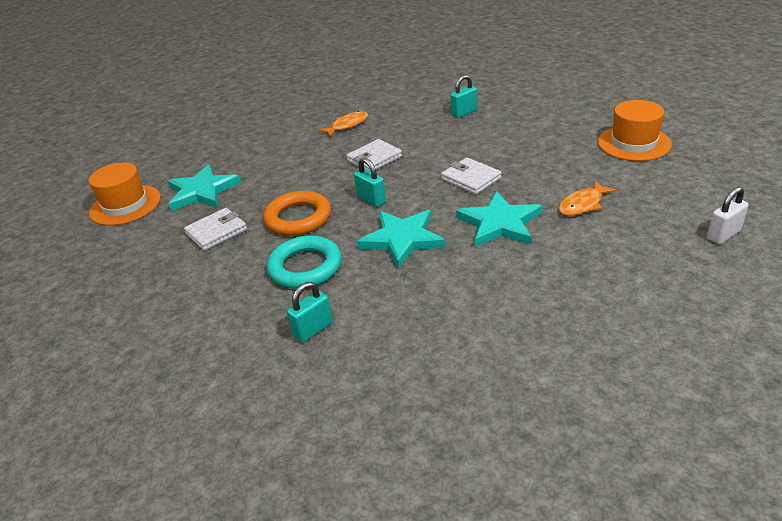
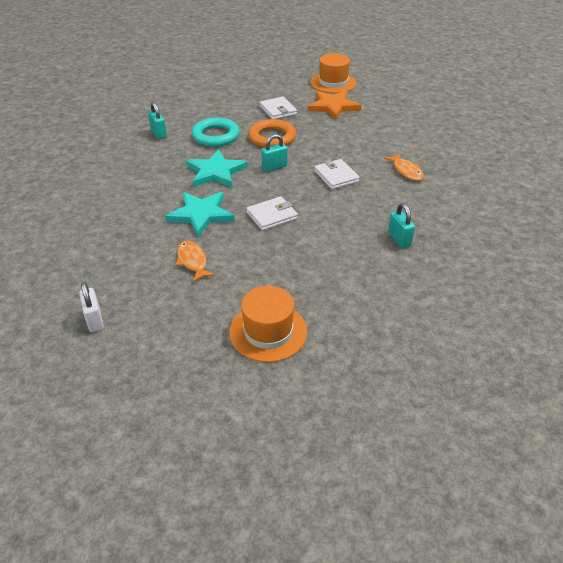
camera: 100 degrees right, 5 degrees up
(202, 191) = (333, 106): turquoise star -> orange star

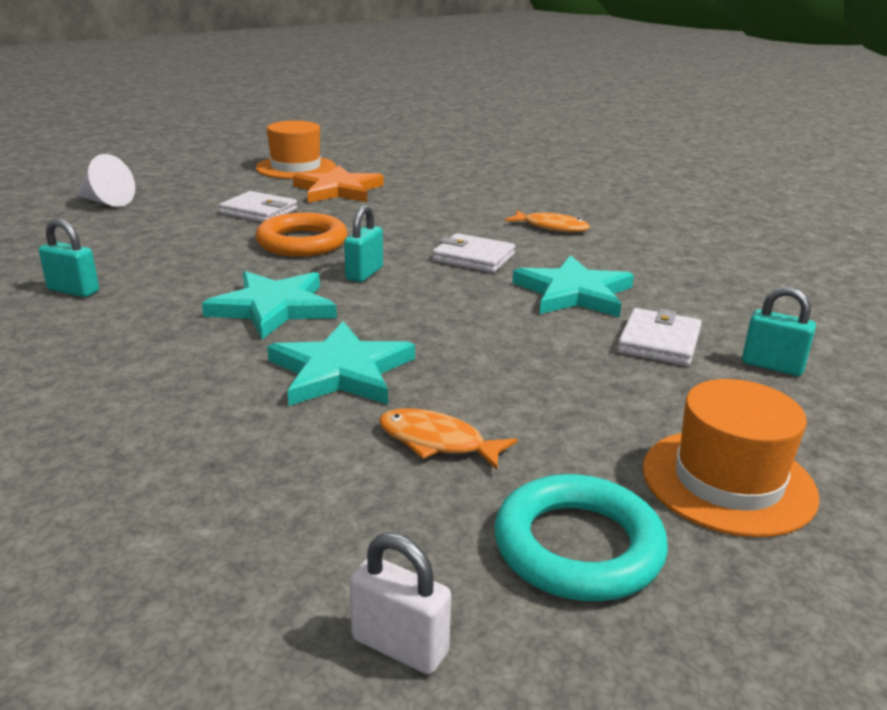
camera: 40 degrees left, 15 degrees down
(216, 136) = (197, 265): turquoise ring -> turquoise ring (578, 547)
(223, 83) = (106, 202): none -> white cone
(272, 216) = (462, 330): white wallet -> white wallet (659, 342)
(352, 216) = (573, 293): none -> turquoise star
(399, 239) = (673, 295): turquoise padlock -> turquoise padlock (772, 366)

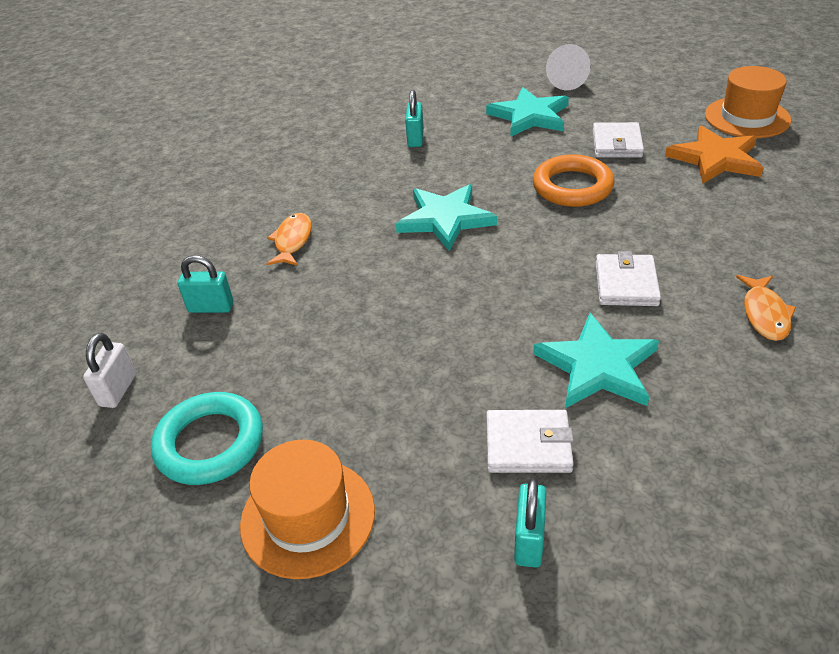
camera: 75 degrees right, 15 degrees up
(341, 371) = (372, 280): turquoise star -> turquoise star (529, 116)
(364, 273) = (537, 237): turquoise padlock -> turquoise padlock (211, 307)
(437, 442) = (302, 351): orange fish -> orange fish (292, 241)

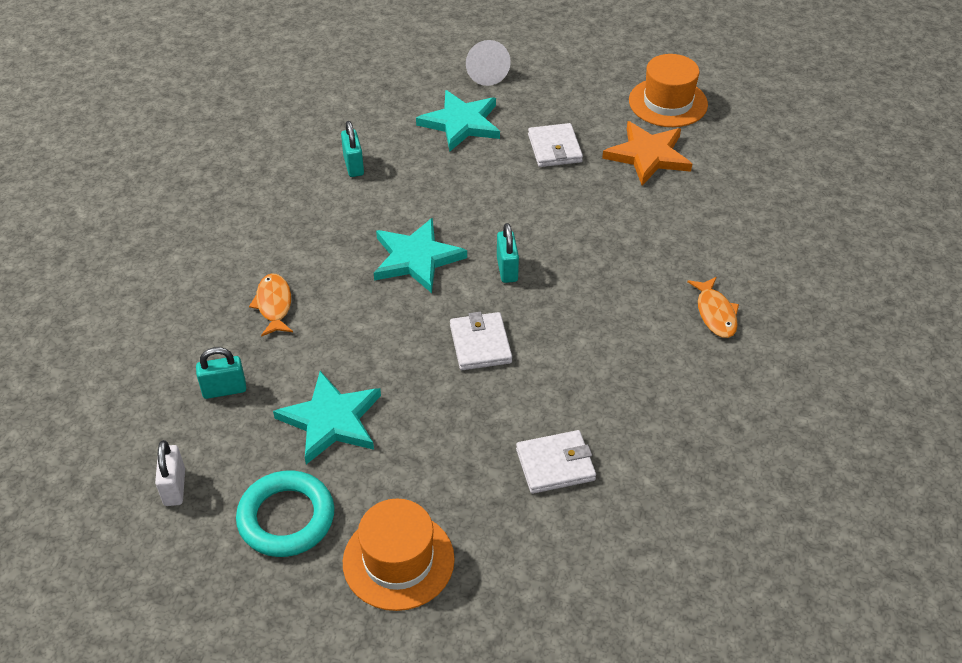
camera: 20 degrees left, 5 degrees up
(529, 540) = (577, 540): turquoise padlock -> turquoise padlock (507, 269)
(572, 187) = (525, 205): orange ring -> none
(597, 366) = (593, 385): turquoise star -> turquoise star (331, 420)
(626, 284) = (598, 302): white wallet -> white wallet (480, 344)

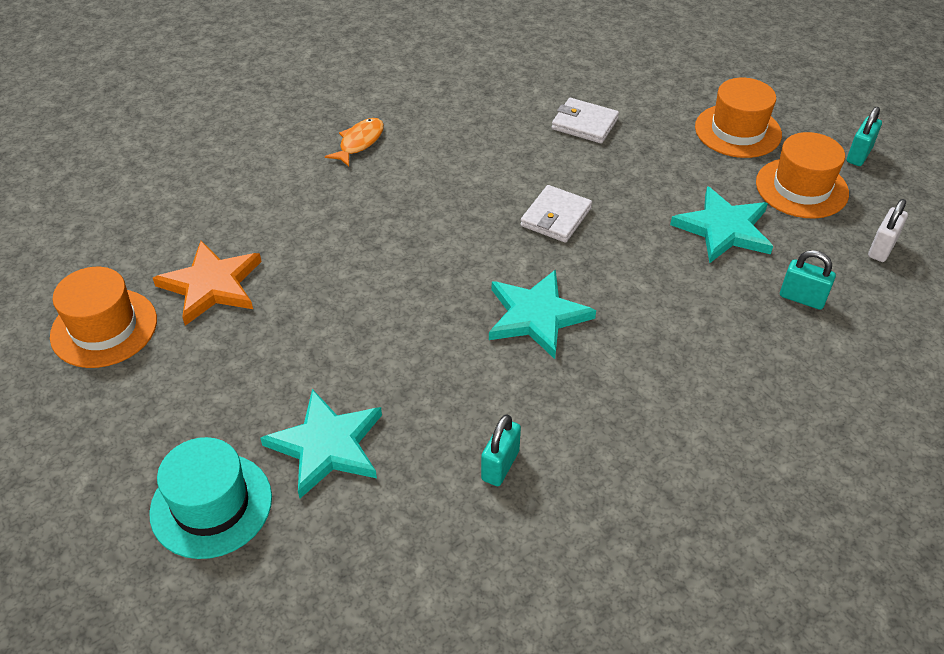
camera: 140 degrees left, 0 degrees up
(274, 305) = (708, 349): orange fish -> none
(286, 518) = (801, 188): turquoise ring -> orange hat
(486, 73) = (211, 505): white cone -> turquoise hat
(507, 269) = (469, 260): turquoise padlock -> turquoise padlock (858, 155)
(555, 148) = (278, 348): white wallet -> none

